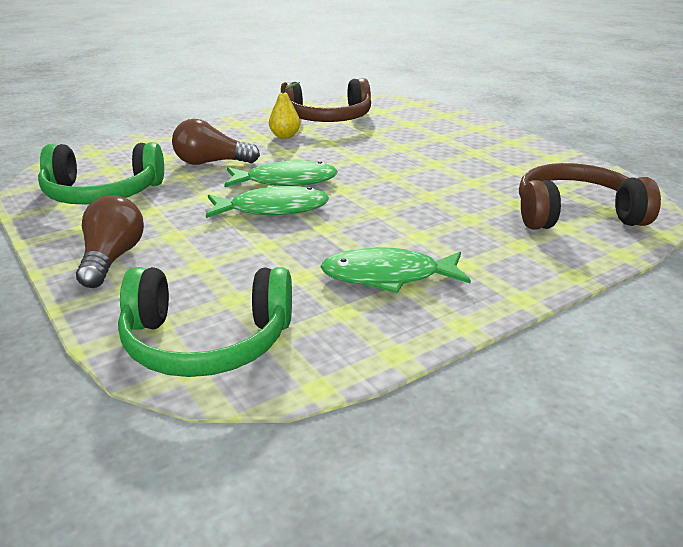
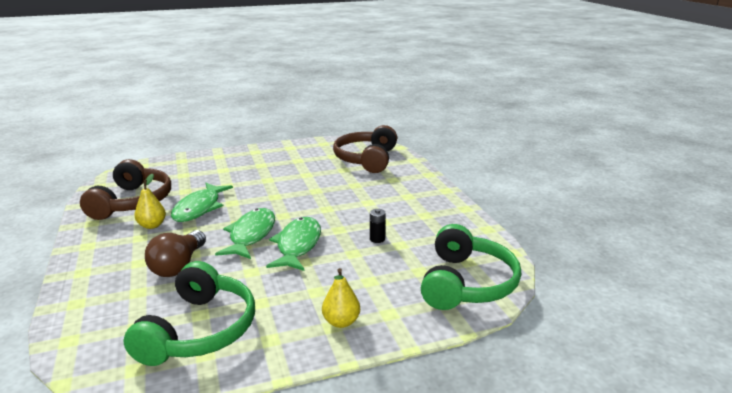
camera: 75 degrees left, 5 degrees down
(112, 259) = (341, 322): brown light bulb -> yellow pear
(310, 256) = (377, 239): none -> black battery
(387, 276) = (412, 219): green fish -> green fish (199, 208)

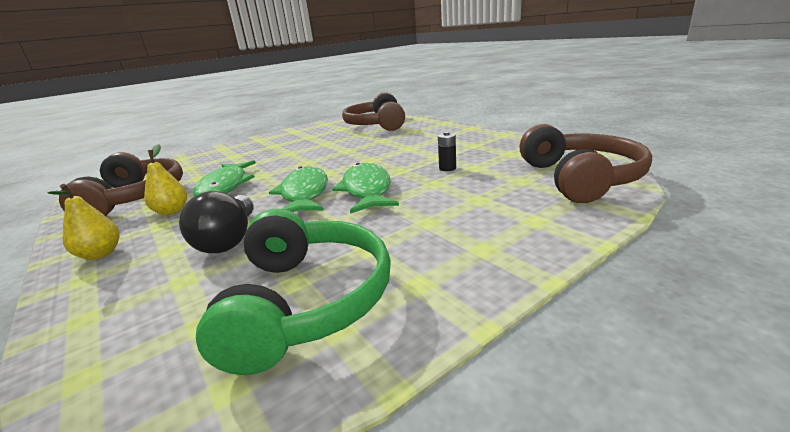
camera: 15 degrees left, 0 degrees up
(178, 265) = (229, 239): brown light bulb -> black light bulb
(341, 322) = (490, 242): yellow pear -> yellow pear (100, 254)
(466, 283) = (579, 178): green headphones -> brown headphones

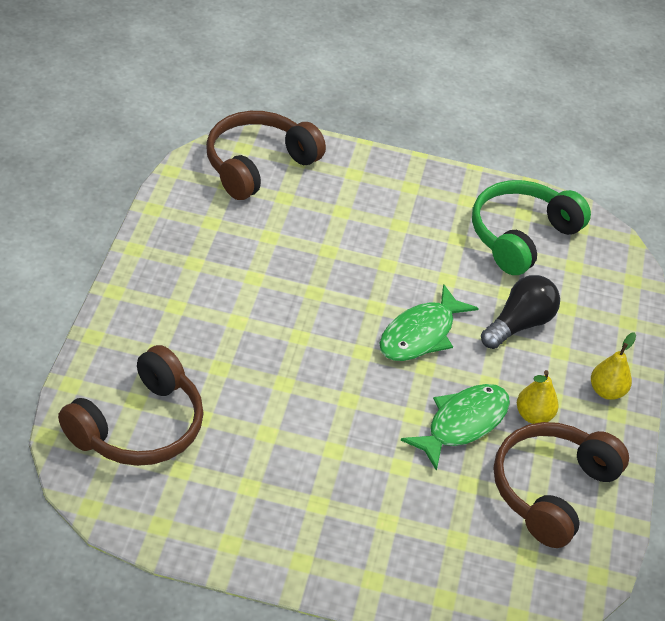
camera: 140 degrees left, 20 degrees up
(367, 190) = (378, 291): green fish -> none
(447, 168) = (286, 255): black battery -> none

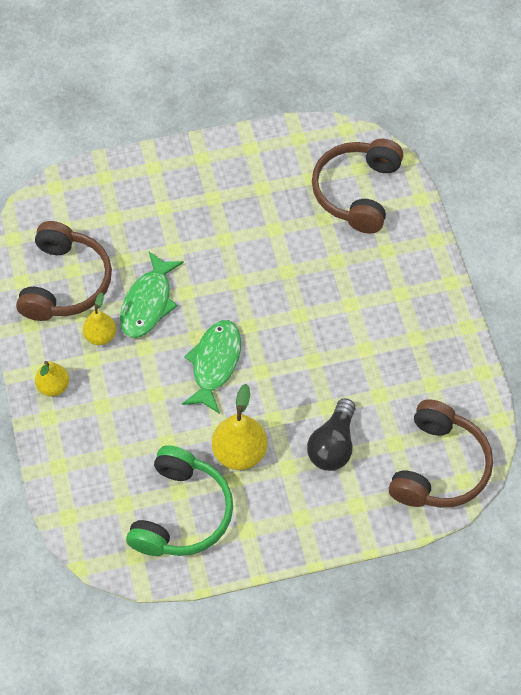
camera: 160 degrees right, 15 degrees up
(439, 254) = (239, 453): none -> yellow pear
(519, 324) = (145, 414): black light bulb -> black light bulb (333, 445)

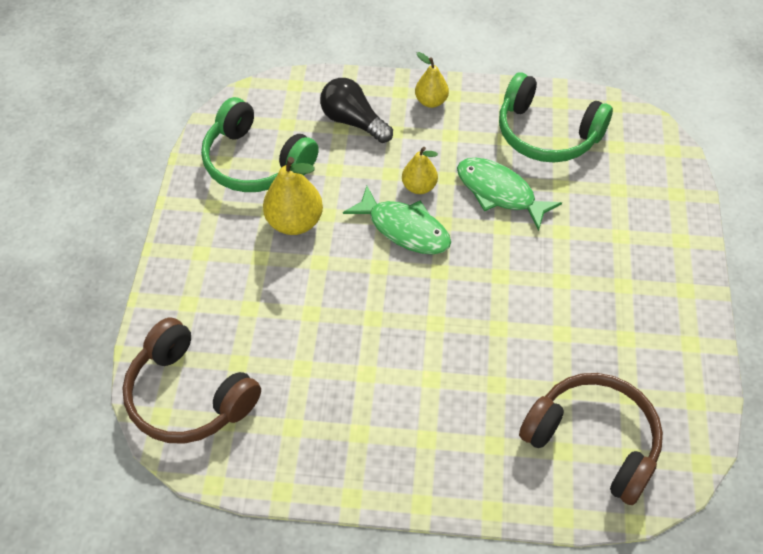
camera: 110 degrees right, 5 degrees down
(65, 282) = (547, 133): brown headphones -> green headphones
(100, 336) = (474, 146): yellow pear -> yellow pear (419, 187)
(333, 445) = (264, 304): black light bulb -> black light bulb (353, 122)

